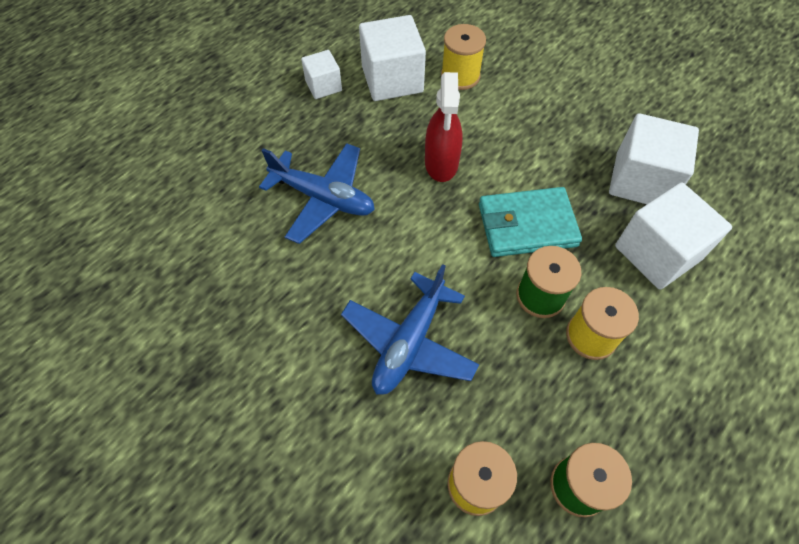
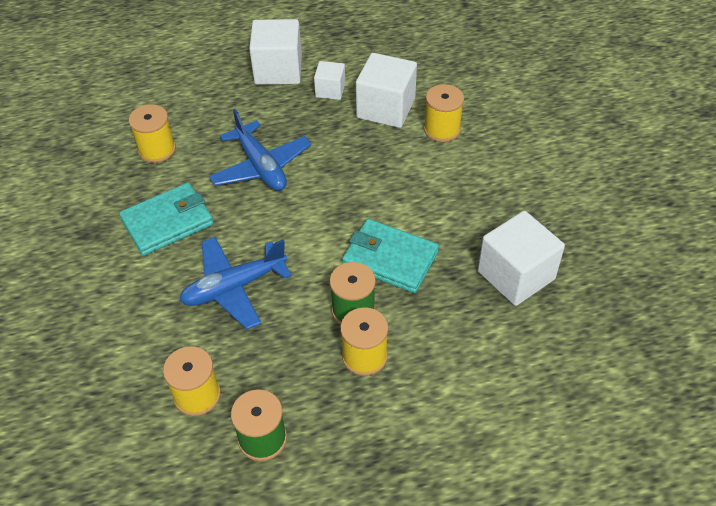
camera: 35 degrees right, 10 degrees down
(193, 237) = (157, 150): none -> yellow spool
(276, 312) = (167, 222): none -> turquoise wallet
(441, 163) = (367, 185): red spray bottle -> none
(657, 253) = (475, 332): white cube -> white cube (278, 70)

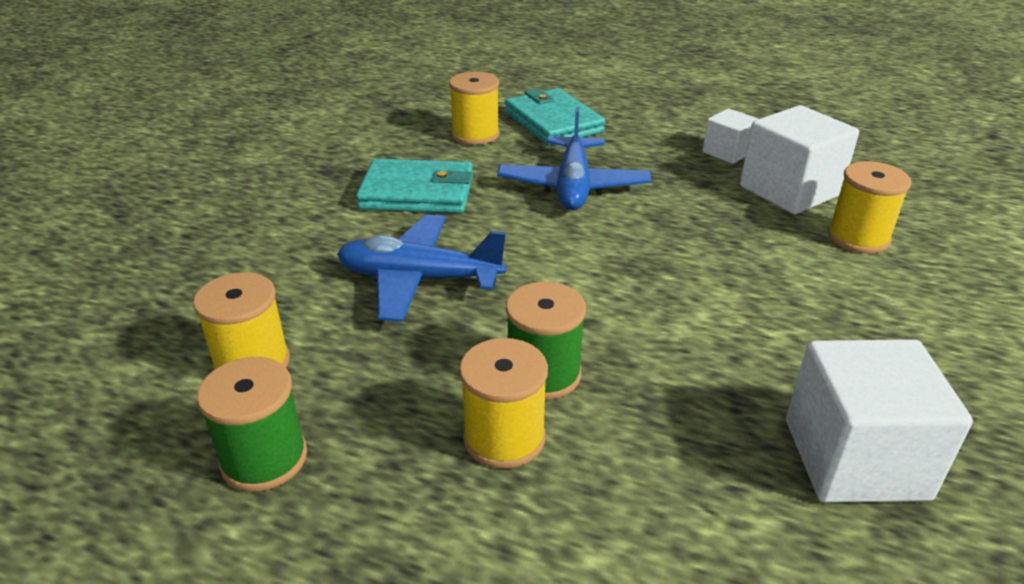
camera: 35 degrees right, 15 degrees down
(278, 70) = (678, 118): white cube -> none
(390, 259) = (654, 341): turquoise wallet -> turquoise wallet (553, 122)

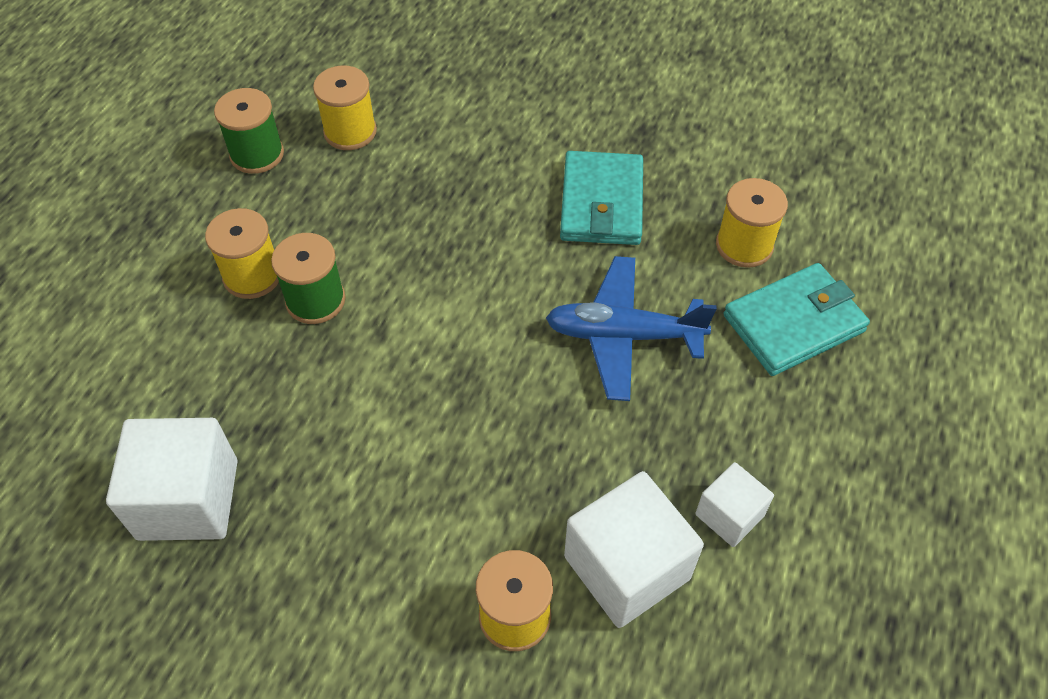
camera: 90 degrees right, 20 degrees up
(419, 279) = (449, 215): blue plane -> none

